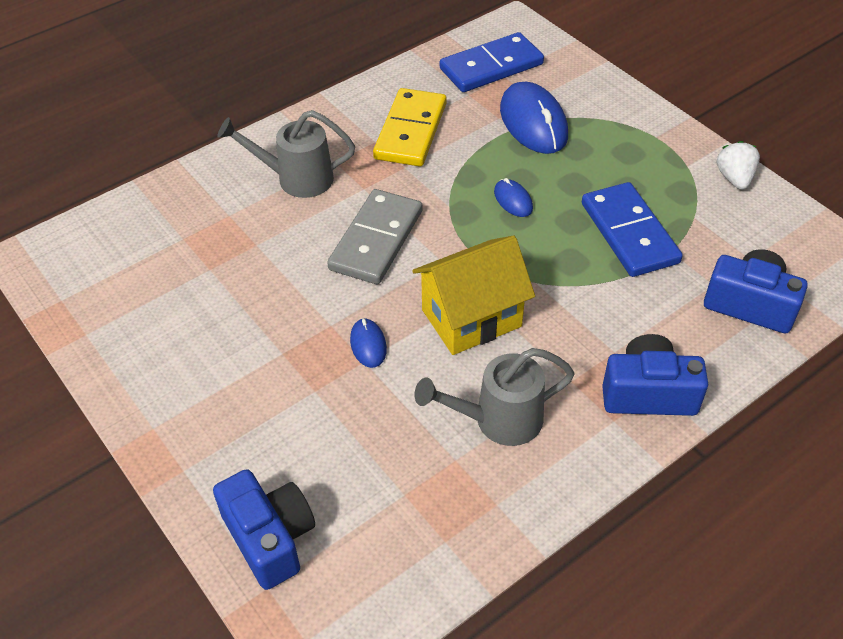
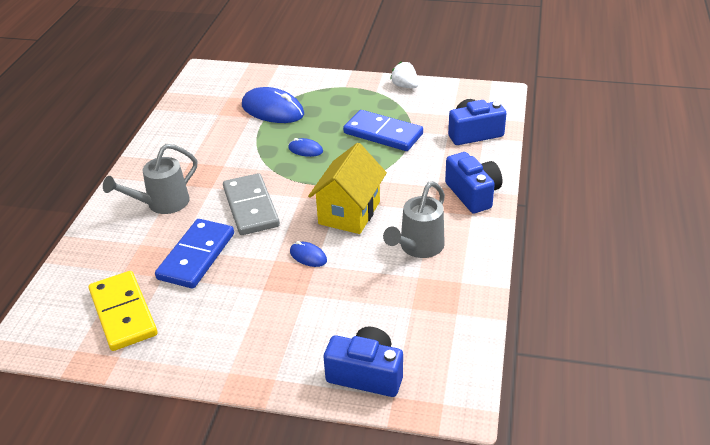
camera: 40 degrees left, 10 degrees down
(410, 131) = (205, 147): yellow domino -> yellow domino (123, 313)
(491, 66) = (215, 95): blue domino -> blue domino (196, 256)
(648, 393) = (473, 194): blue camera -> blue camera turned 105 degrees clockwise

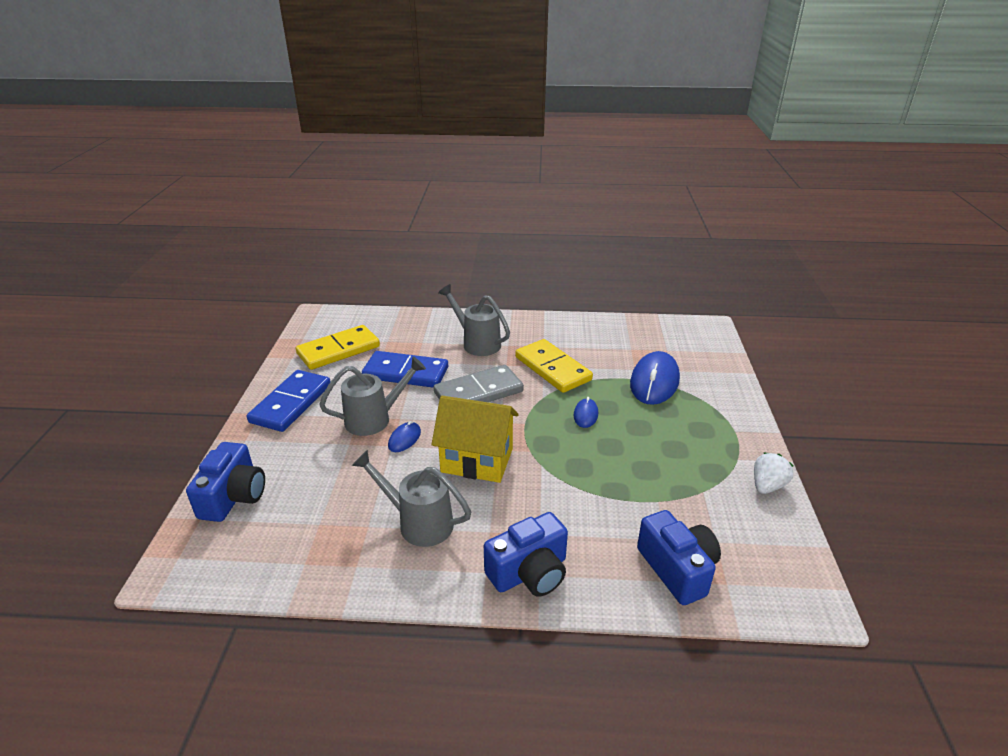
camera: 80 degrees right, 5 degrees down
(230, 160) = (553, 368): none -> yellow domino
(270, 277) = (374, 419): none -> grey watering can
(383, 134) = (640, 474): blue domino -> blue domino (291, 403)

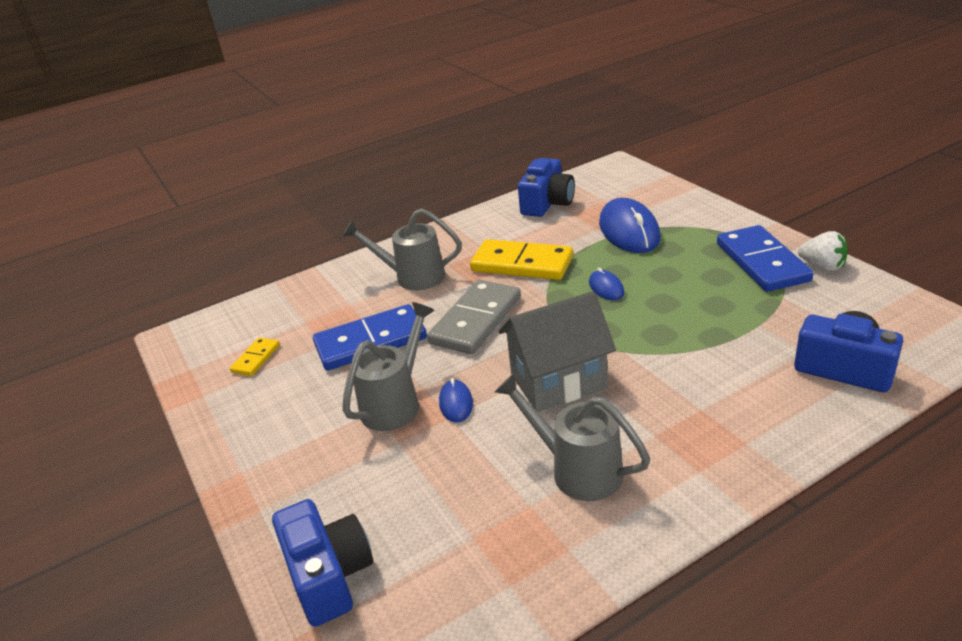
camera: 30 degrees left, 0 degrees up
(291, 403) = (269, 441): blue domino -> blue domino (761, 262)
(338, 350) = (256, 359): yellow domino -> yellow domino, size x0.49
(418, 522) = (577, 470): grey watering can -> grey watering can turned 45 degrees clockwise
(477, 460) = (558, 381): yellow house -> grey house
(529, 572) = (737, 446): blue camera -> blue camera (547, 203)
(767, 486) = (822, 266): white strawberry -> white strawberry turned 120 degrees clockwise

